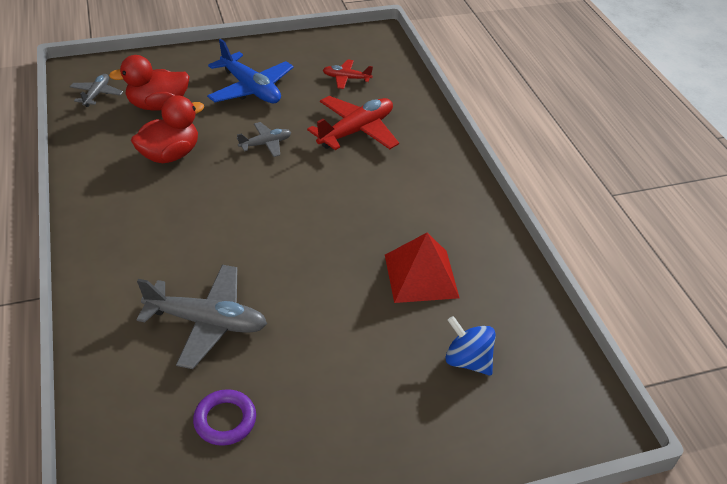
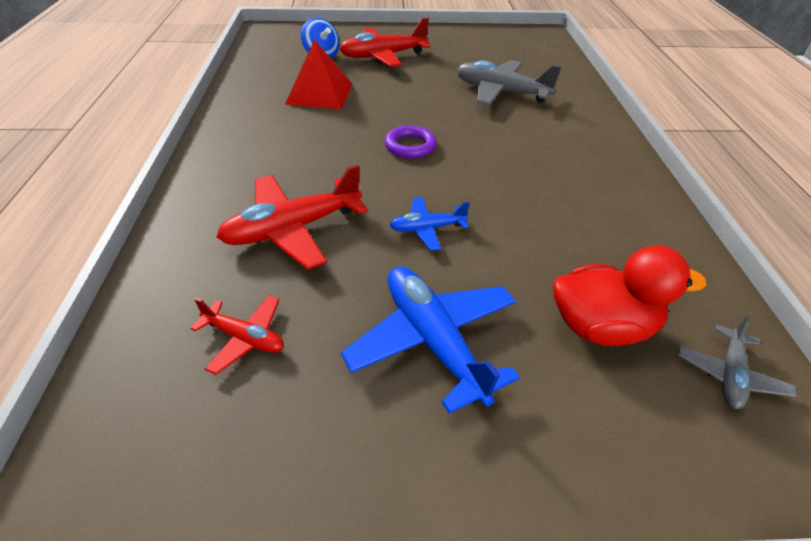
camera: 165 degrees left, 0 degrees up
(170, 155) = (559, 232): red duck -> none
(225, 420) = (487, 55): purple ring -> purple ring (410, 146)
(265, 144) = (427, 228): grey plane -> blue plane
(382, 379) = (383, 56): none -> red plane

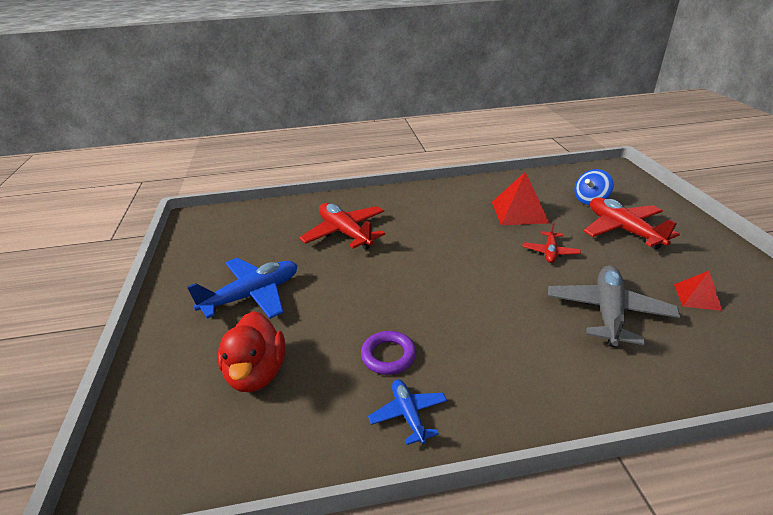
camera: 85 degrees right, 10 degrees down
(244, 338) = (261, 236): red plane -> red plane (550, 252)
(410, 146) = (461, 264): purple ring -> purple ring (388, 356)
(427, 228) = (355, 283): blue plane -> blue plane (408, 415)
(486, 57) = (697, 297): none -> red pyramid
(729, 374) = (201, 448): grey plane -> none

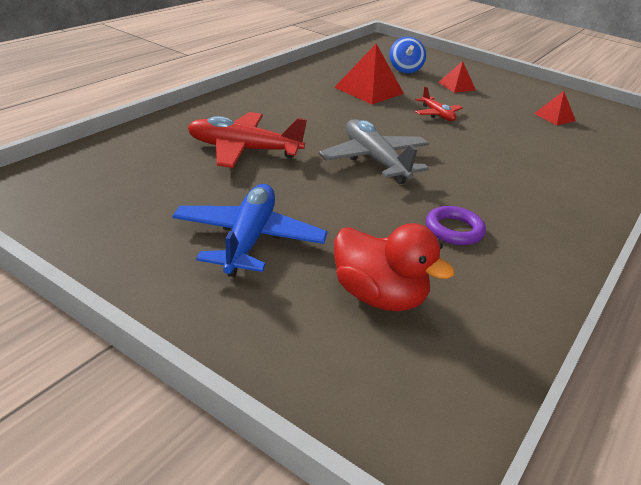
camera: 50 degrees left, 0 degrees up
(408, 415) = (531, 260): blue plane -> none
(608, 312) = (529, 143): grey plane -> grey plane (375, 161)
(623, 230) = (456, 86): red plane -> red pyramid

